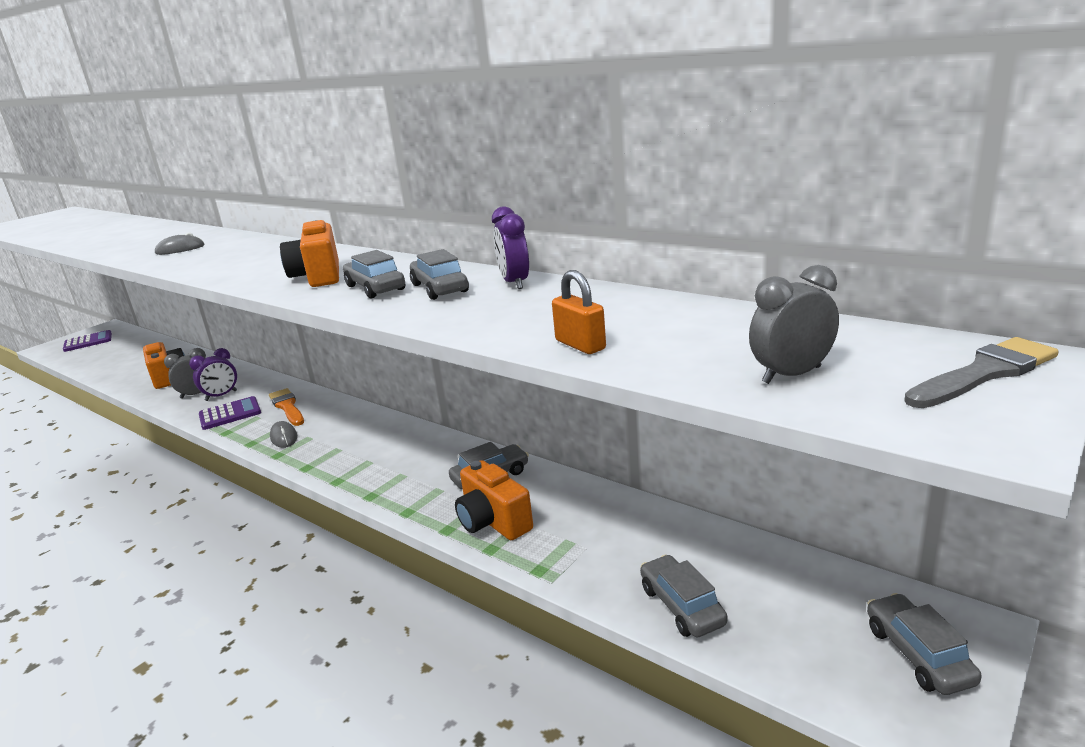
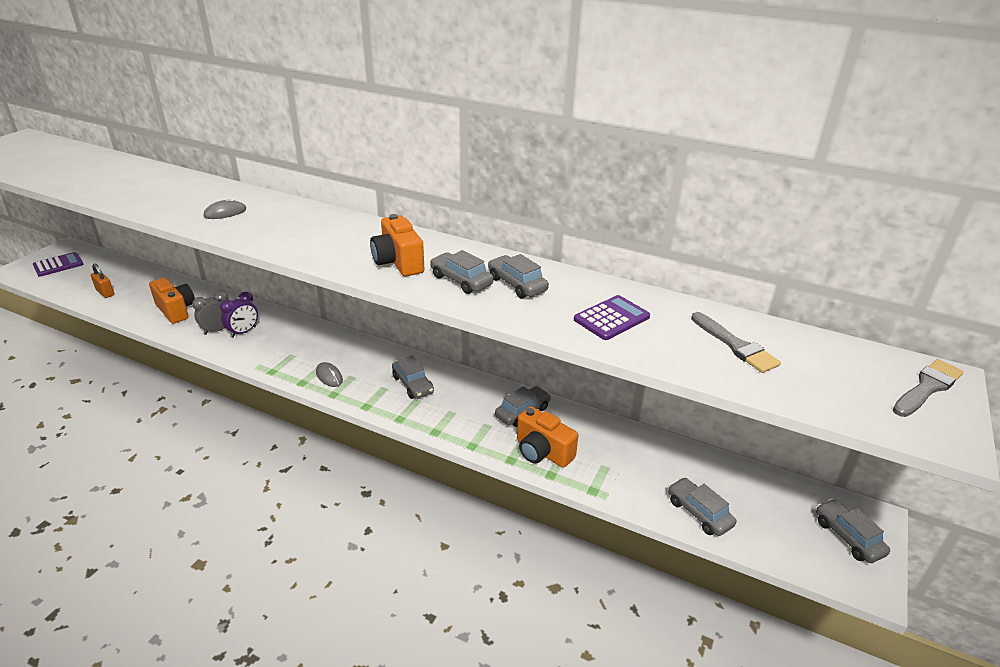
camera: 15 degrees left, 10 degrees up
(230, 414) = (264, 352): purple calculator -> purple calculator (611, 318)
(287, 407) = (314, 344): orange brush -> none
(372, 446) = (413, 384): none -> grey car
(514, 283) = (574, 282): purple clock -> none
(580, 345) = (666, 354): orange padlock -> orange padlock (105, 292)
(690, 334) = (735, 345): none -> grey brush
(791, 375) = (818, 387): grey clock -> none

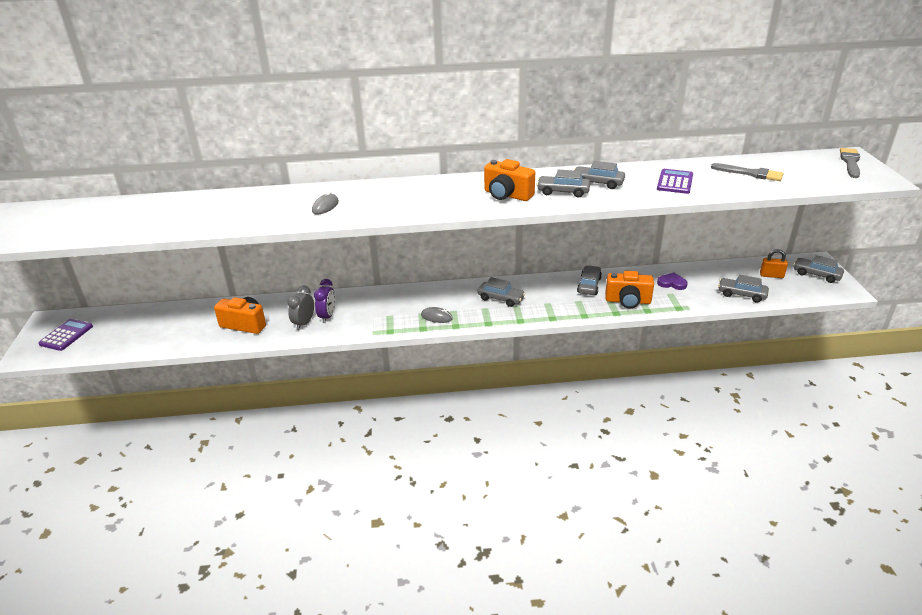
camera: 30 degrees left, 0 degrees up
(105, 292) = (154, 337): orange padlock -> orange padlock (771, 275)
(624, 454) = (672, 283): none -> purple heart

